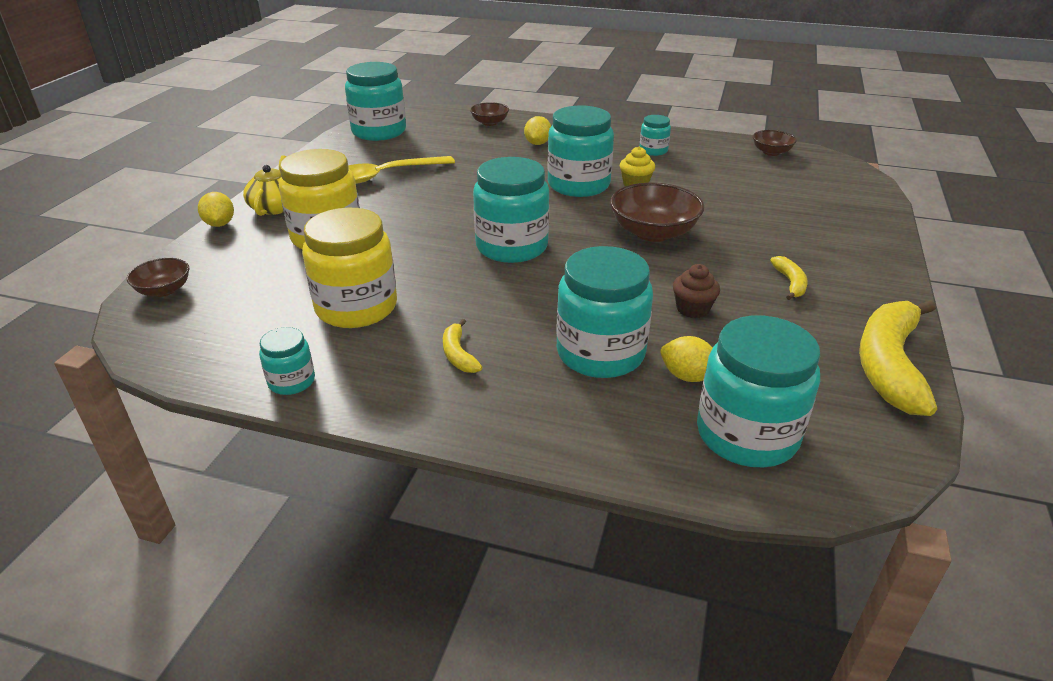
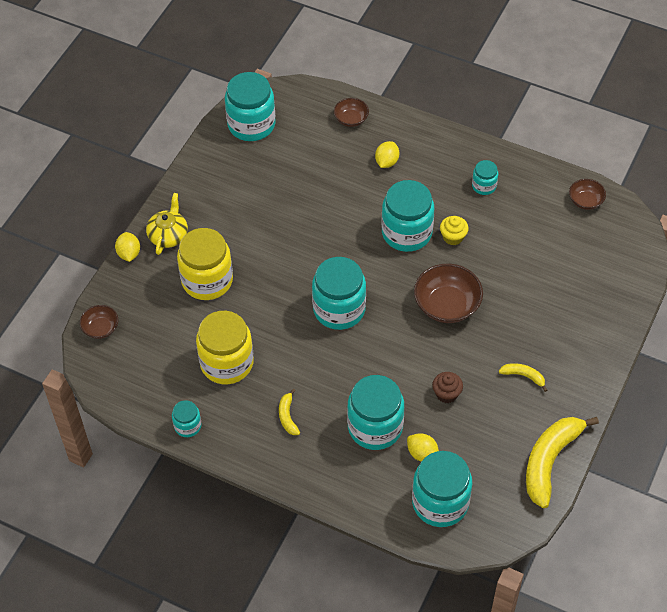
camera: 10 degrees right, 20 degrees up
(385, 175) = (253, 199): yellow spoon -> none
(790, 283) = (523, 376): yellow banana -> yellow banana turned 75 degrees counterclockwise

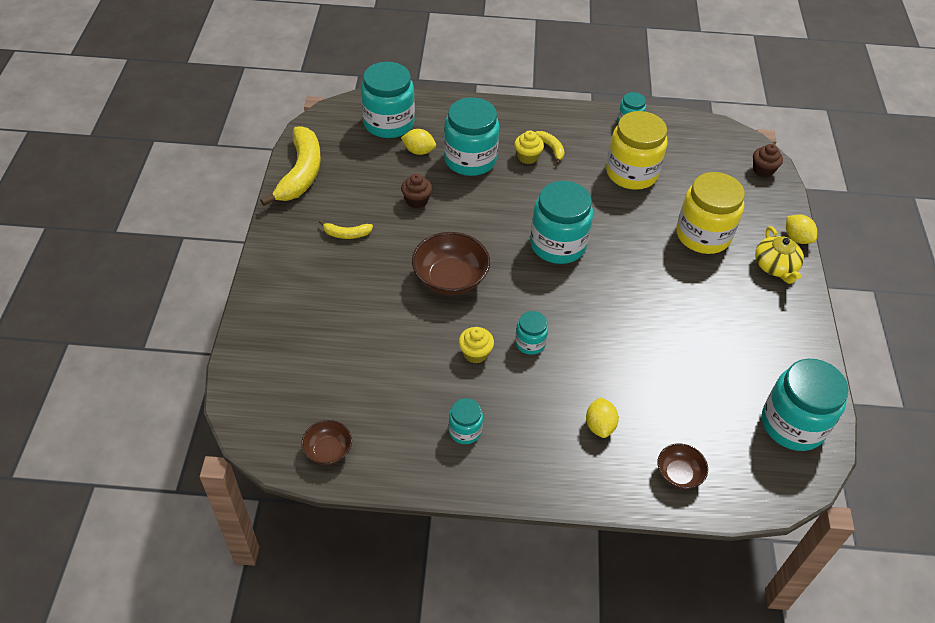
camera: 155 degrees right, 5 degrees down
(100, 328) = (763, 170): brown bowl -> brown cupcake
(316, 413) = (527, 157): none -> yellow cupcake
(406, 233) = (530, 343): turquoise jar -> turquoise jar, size x0.50

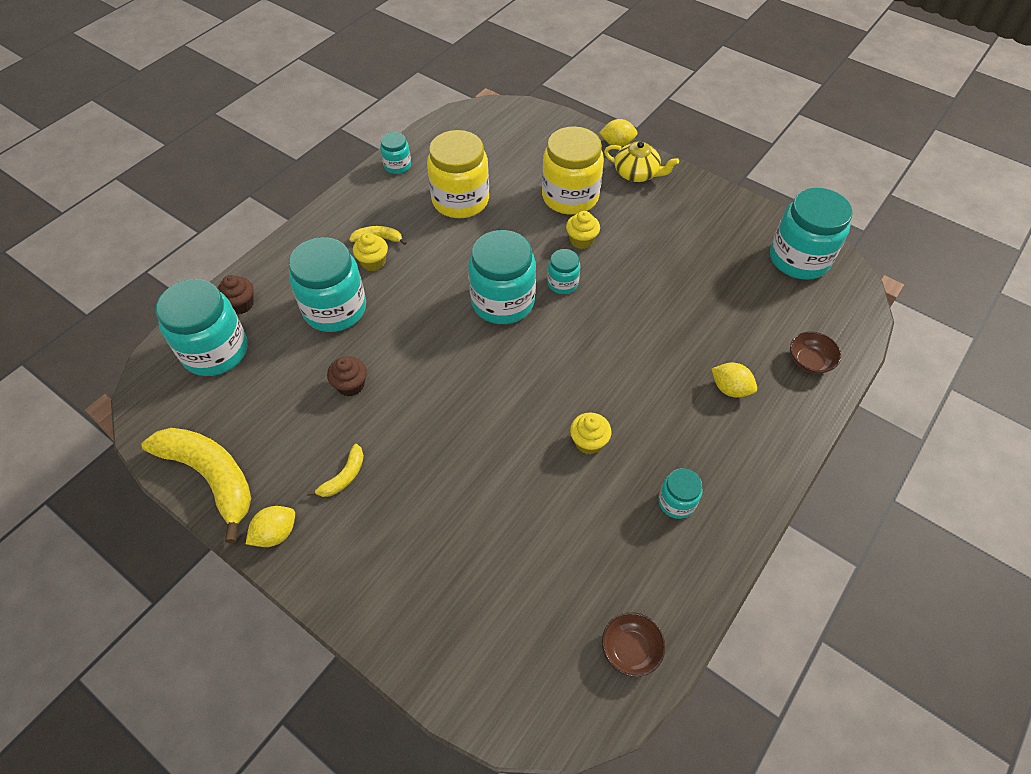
camera: 55 degrees left, 5 degrees up
(419, 151) = (282, 346): yellow lemon -> yellow lemon (276, 533)
(450, 278) = (479, 412): brown bowl -> none
(530, 343) = (605, 389): turquoise jar -> turquoise jar (562, 283)
(663, 263) = (581, 240): none -> yellow cupcake
(763, 170) = (529, 118): brown cupcake -> brown cupcake (241, 304)

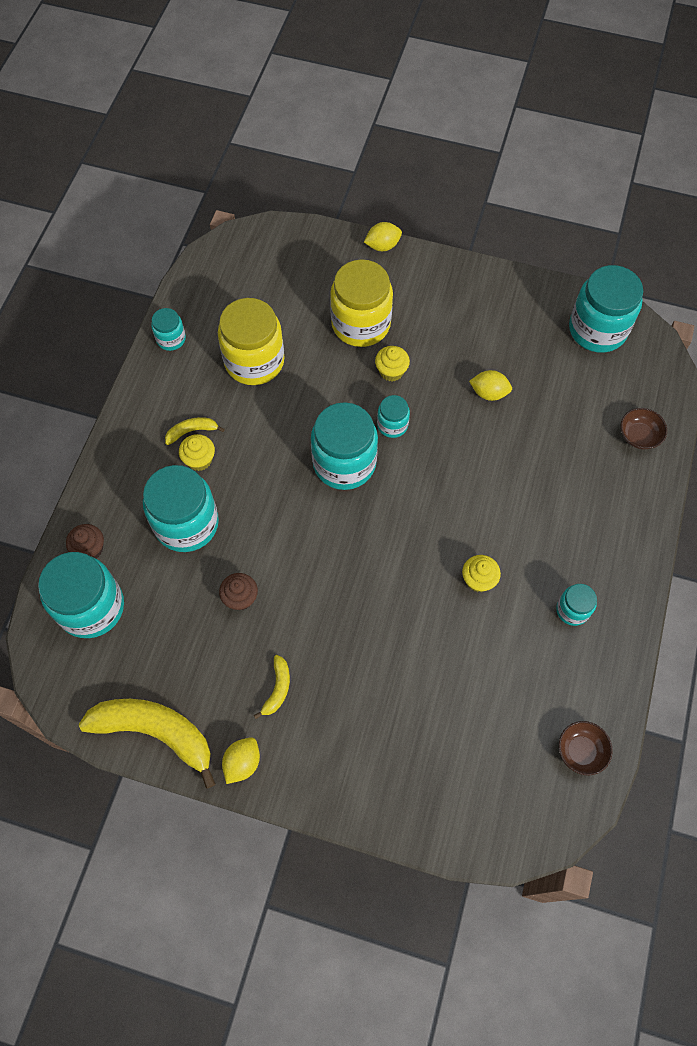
camera: 20 degrees left, 10 degrees up
(637, 173) = (415, 277): yellow teapot -> none
(730, 389) = (581, 486): yellow lemon -> yellow lemon (489, 393)

